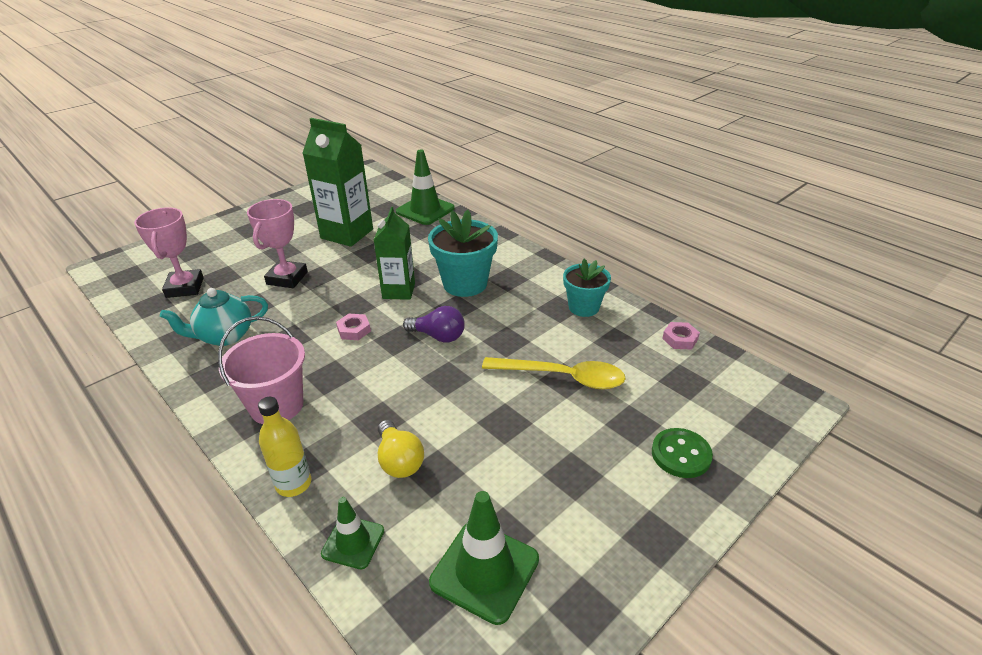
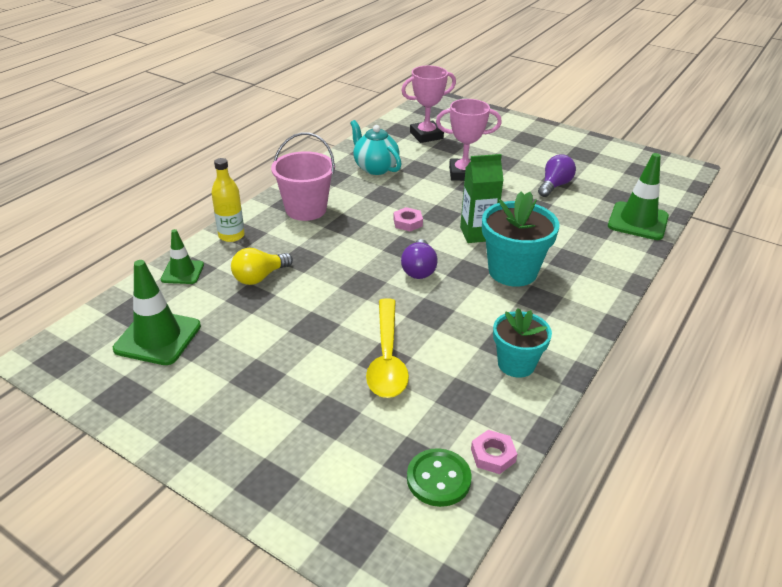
camera: 75 degrees right, 0 degrees up
(347, 234) = (554, 186): green carton -> purple light bulb
(681, 454) = (294, 455): green button -> green button (438, 479)

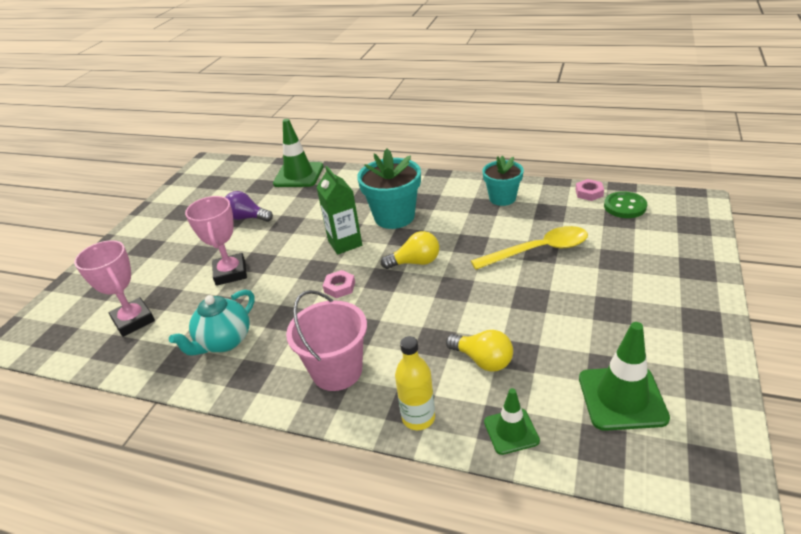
camera: 100 degrees left, 0 degrees up
(419, 269) = (415, 262): purple light bulb -> yellow light bulb

